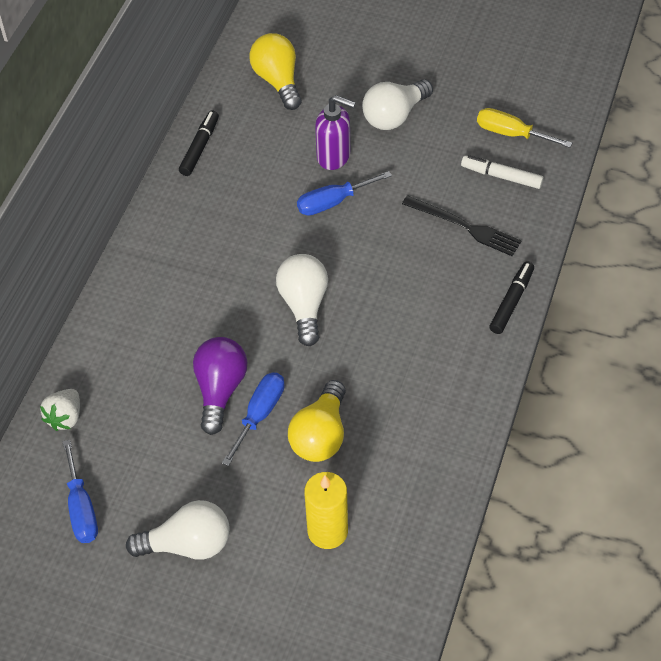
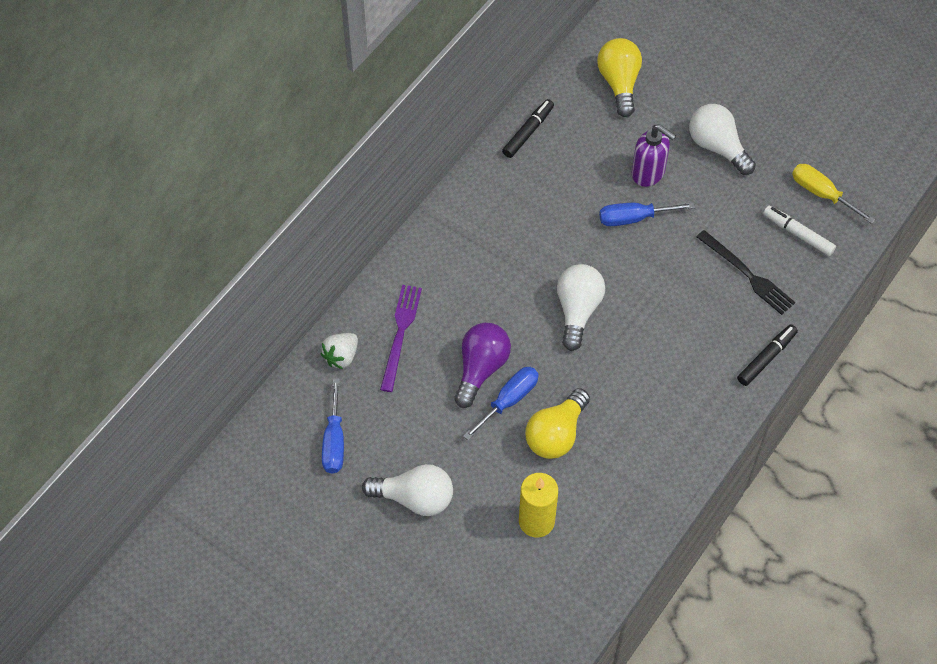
camera: 15 degrees right, 5 degrees up
(123, 377) = (400, 334): none -> purple fork
(394, 116) = (717, 147): white light bulb -> white light bulb turned 75 degrees clockwise

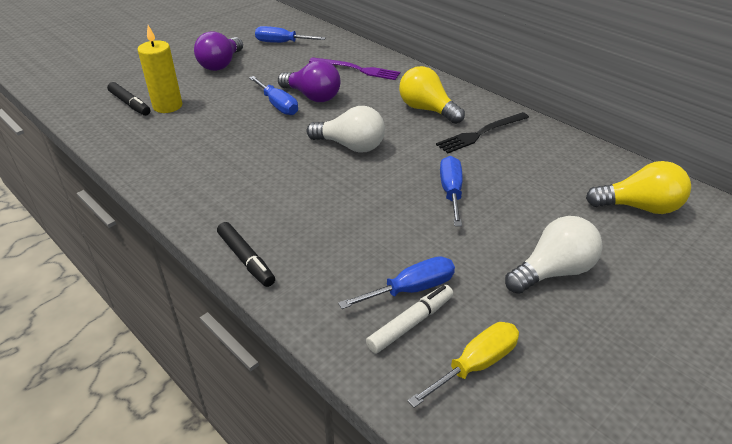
camera: 100 degrees right, 20 degrees down
(341, 356) = (346, 49): white strawberry -> none
(414, 498) = (221, 64): white light bulb -> purple light bulb
(528, 132) = (560, 142): black marker -> black marker (130, 104)
(556, 434) = (235, 122): yellow light bulb -> yellow light bulb (427, 110)
(648, 173) = (511, 210): purple soap dispenser -> none
(747, 274) = (361, 264): black fork -> black fork (481, 133)
(764, 237) = (411, 289): none -> blue screwdriver

